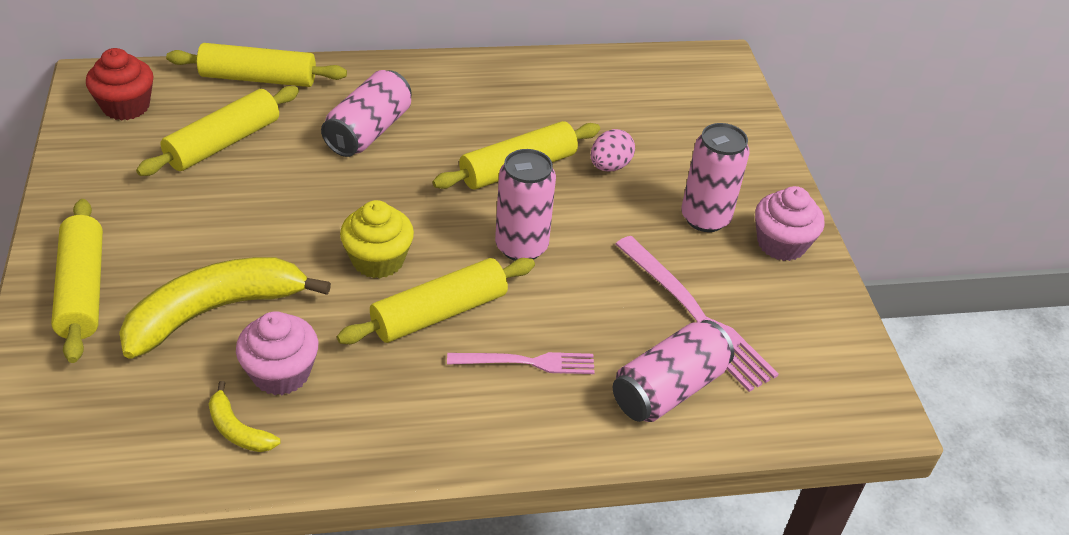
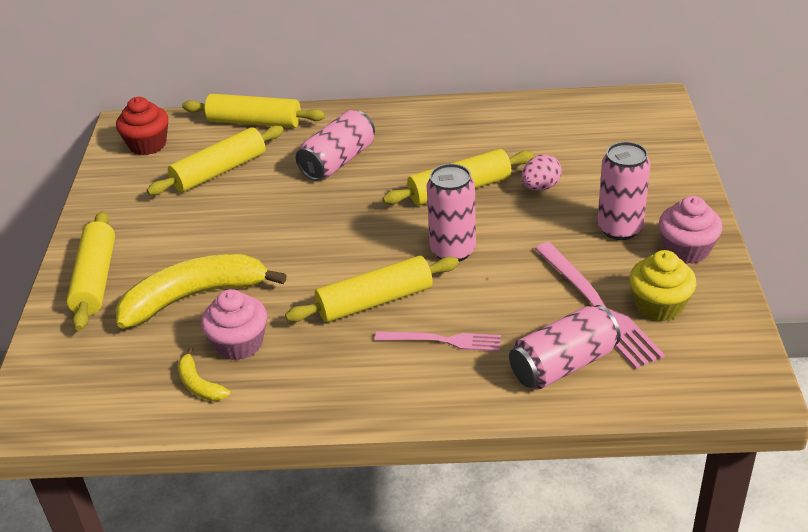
camera: 15 degrees right, 5 degrees down
(378, 260) = (330, 260): yellow cupcake -> yellow cupcake (659, 305)

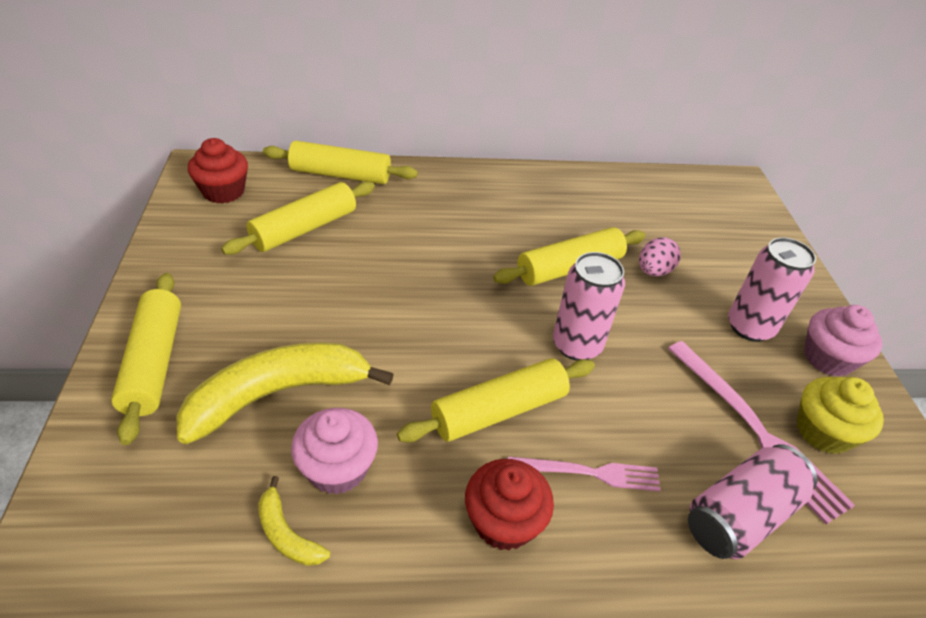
camera: 10 degrees left, 5 degrees up
(338, 161) = (434, 226): pink can -> none
(366, 373) = (503, 521): none -> red cupcake

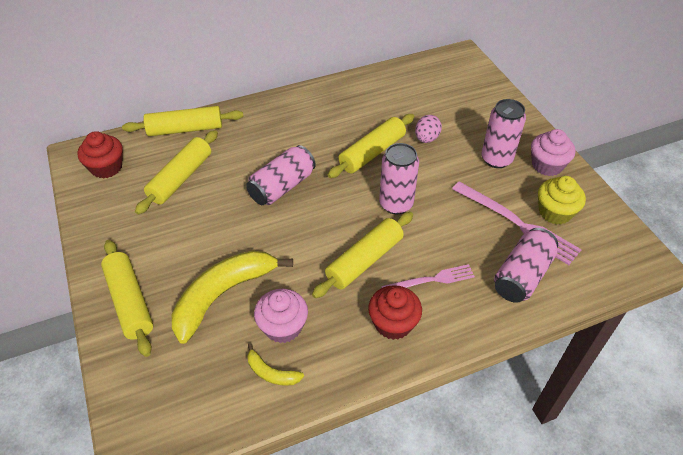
camera: 15 degrees left, 5 degrees up
(428, 276) = (282, 187): none -> pink can

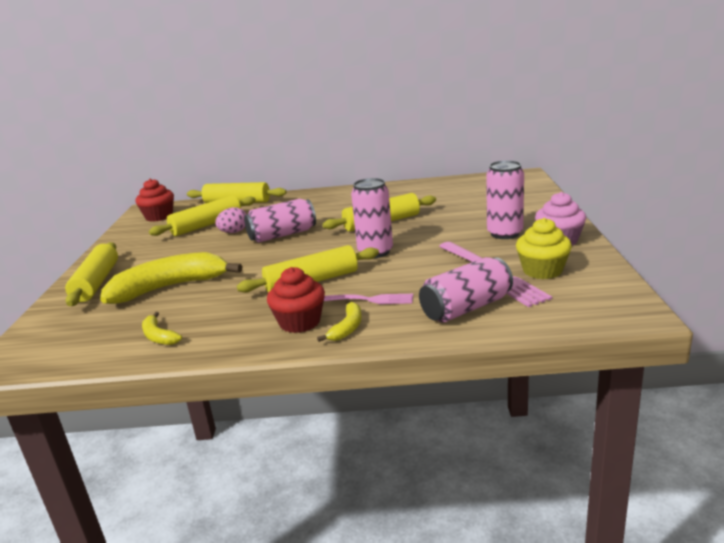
camera: 25 degrees right, 25 degrees down
(283, 327) = (198, 311): pink cupcake -> none
(426, 138) = (442, 218): pink egg -> pink egg (234, 232)
(440, 322) = (347, 328): none -> yellow banana

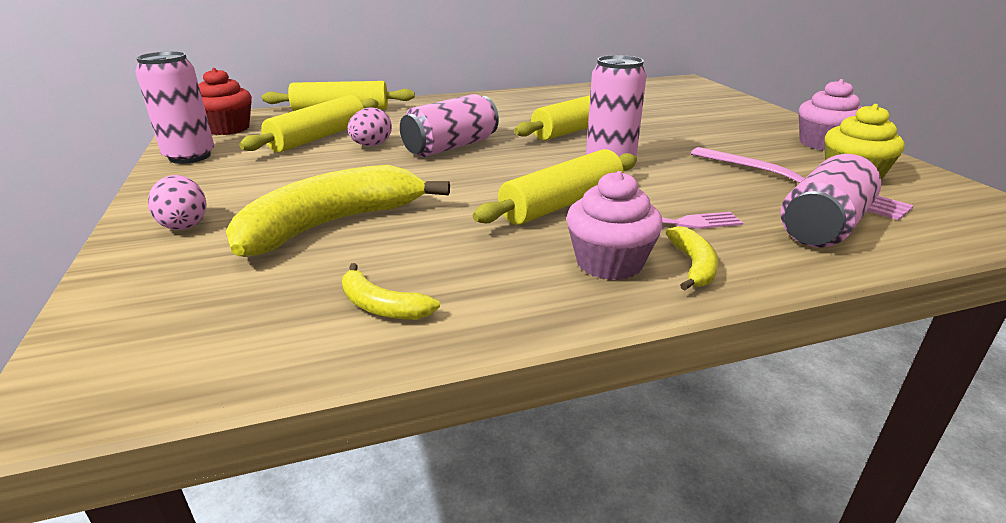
camera: 20 degrees left, 5 degrees up
(96, 282) = (184, 224): yellow rolling pin -> pink egg
(300, 322) = (609, 263): red cupcake -> pink cupcake
(504, 233) = (748, 138): pink can -> pink can (190, 156)

